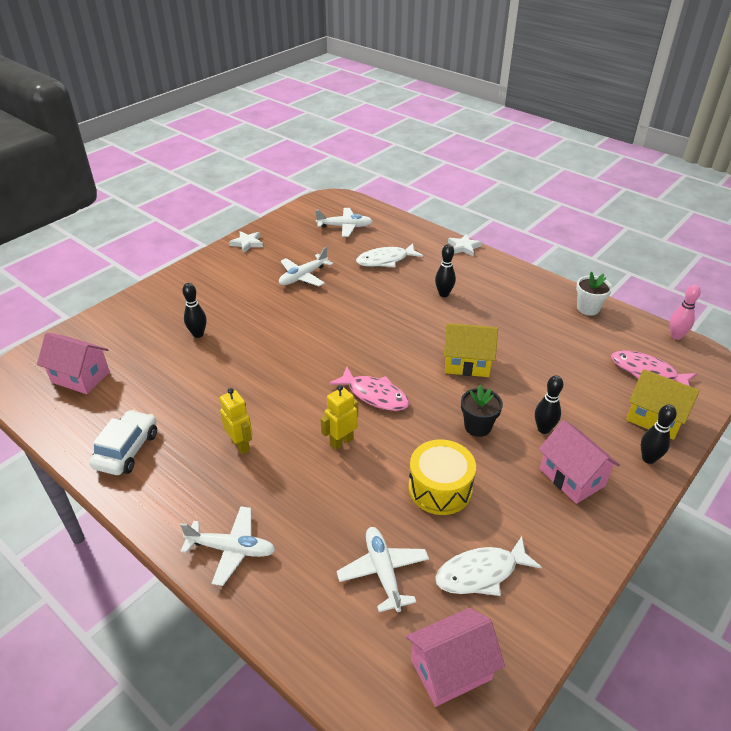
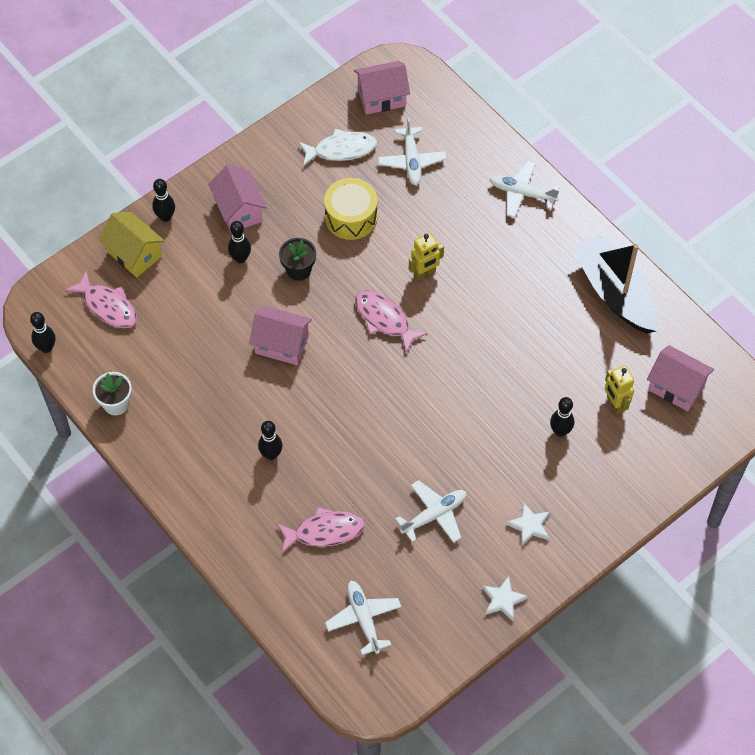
camera: 170 degrees left, 20 degrees up
(127, 450) = (615, 293): white car -> black boat
(240, 445) = (514, 283): yellow robot -> yellow robot (615, 404)
(345, 227) = (363, 618): white plane -> white plane turned 60 degrees clockwise
(385, 260) = (324, 531): white fish -> pink fish
(464, 247) = (214, 543): white star -> white star (529, 526)
(467, 364) = (282, 344): yellow house -> pink house
(676, 336) = (46, 348): pink bowling pin -> black bowling pin

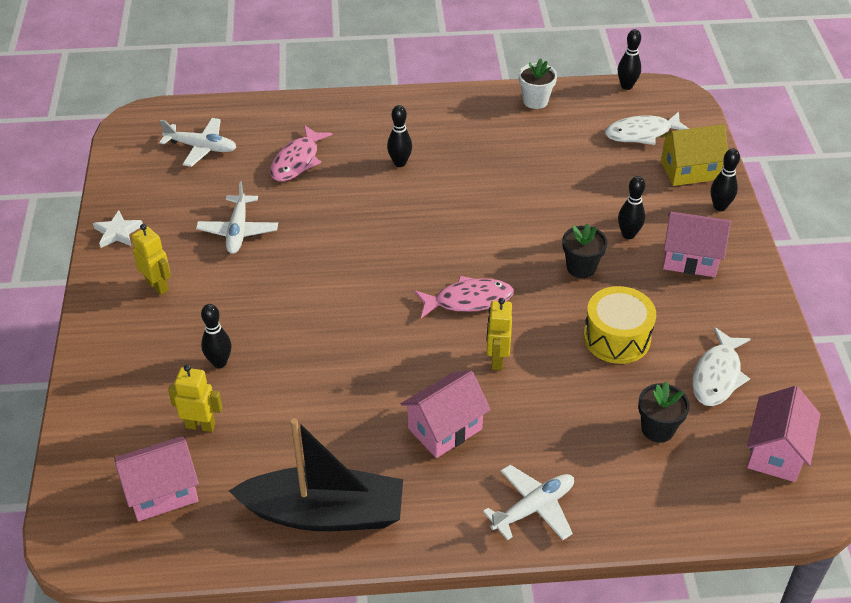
camera: 125 degrees right, 15 degrees down
(108, 306) = (642, 133): pink fish -> white fish
(282, 344) = (505, 218): pink house -> pink house (445, 429)
(411, 161) = (657, 429): white plane -> black flower pot
(529, 526) = (157, 286): white star -> yellow robot

